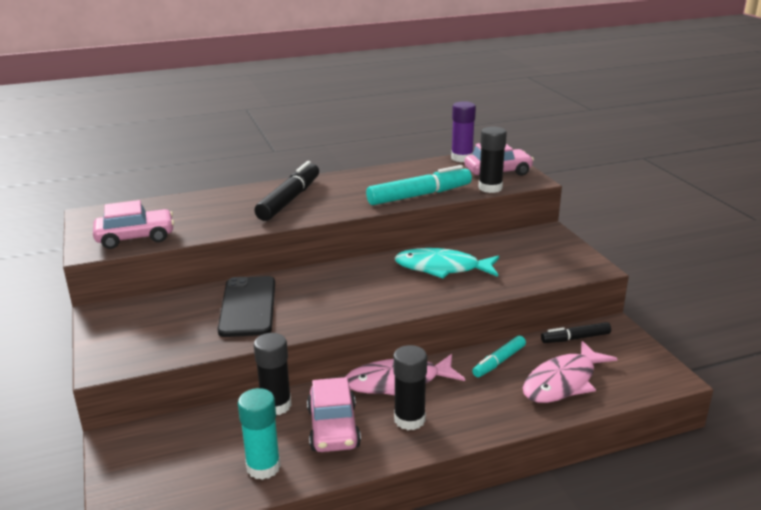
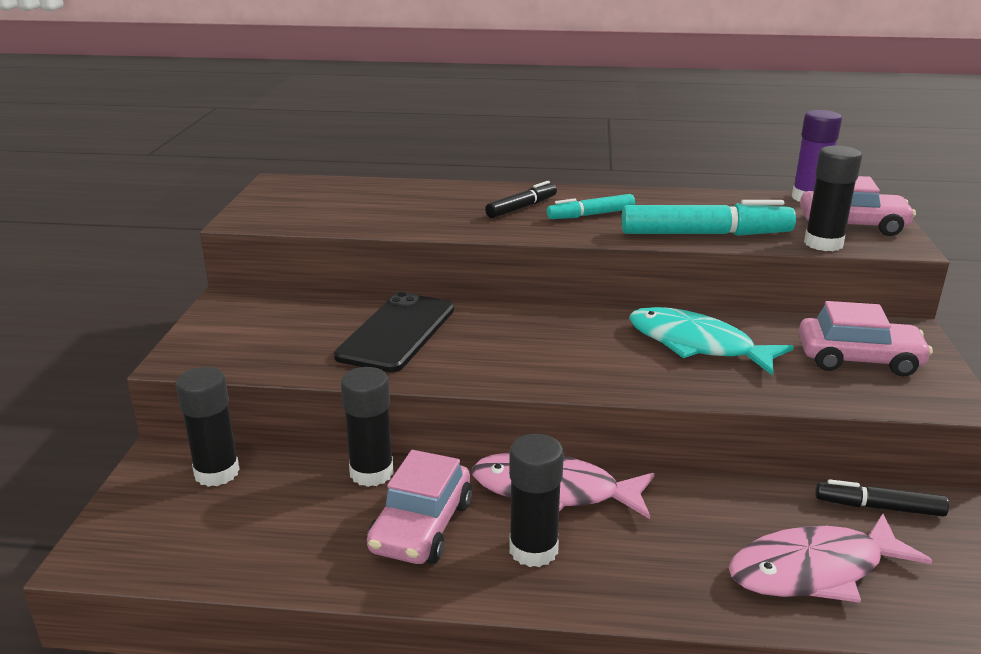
camera: 25 degrees right, 0 degrees up
(135, 237) = (303, 216): pink car -> pink car (858, 359)
(167, 438) = (217, 473): none -> black glue stick
(263, 467) = (296, 549): turquoise glue stick -> none
(289, 199) = (522, 208): black marker -> black marker, size x0.57
(499, 362) = (726, 506): turquoise marker -> turquoise marker (590, 215)

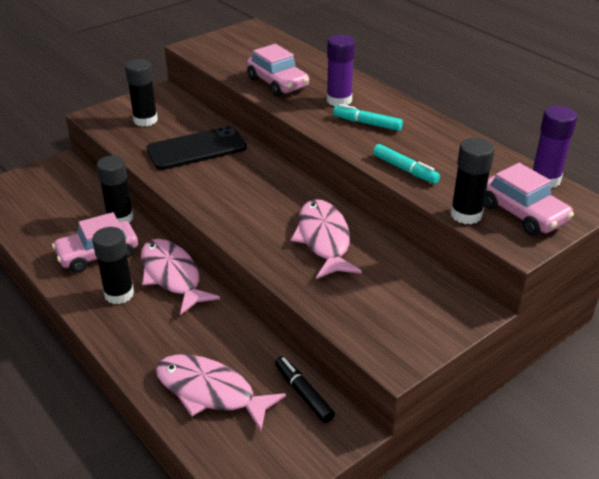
camera: 45 degrees right, 10 degrees up
(217, 473) = (70, 181): black glue stick -> black glue stick (145, 120)
(522, 208) = (339, 100): black marker -> purple glue stick
(697, 345) = (324, 240): turquoise fish -> pink fish
(705, 234) = (405, 169): turquoise marker -> turquoise marker, size x0.57
(858, 359) = (397, 304): pink car -> pink car (277, 83)

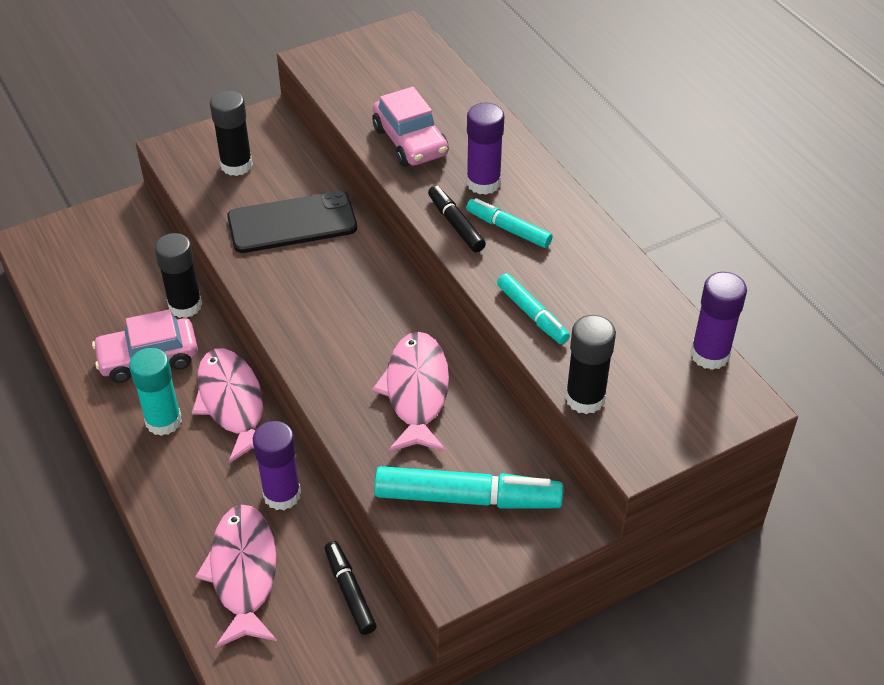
camera: 10 degrees right, 10 degrees up
(119, 294) = (163, 421): black glue stick -> turquoise glue stick
(210, 392) = (243, 573): pink fish -> pink fish turned 45 degrees clockwise
(228, 332) = (282, 494): none -> purple glue stick
(327, 124) = (456, 224): none -> black marker
(388, 303) = (467, 498): none -> turquoise marker
(522, 213) = (658, 406): pink car -> none

